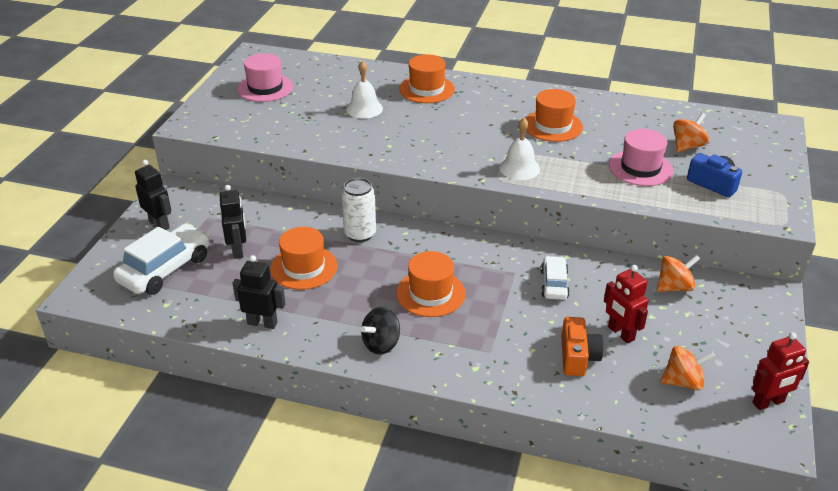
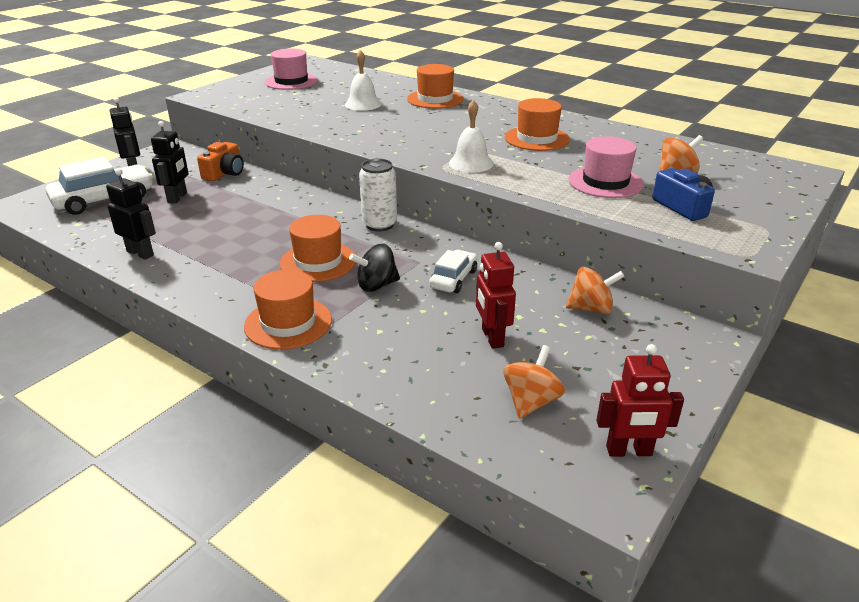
camera: 20 degrees right, 5 degrees down
(304, 267) = (220, 220): orange hat -> orange hat (288, 323)
(360, 234) = (296, 205): white can -> white can (379, 225)
(381, 344) = (230, 292): black spinning top -> black spinning top (376, 285)
(578, 357) = (424, 348): orange camera -> orange camera (225, 173)
(683, 382) = (531, 401): orange spinning top -> orange spinning top turned 75 degrees counterclockwise

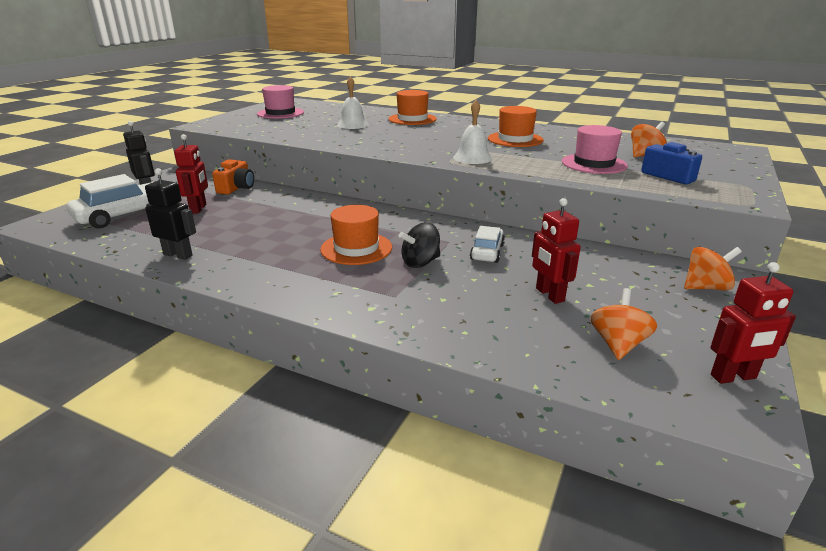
camera: 10 degrees left, 5 degrees down
(177, 198) = (199, 209): black robot -> red robot
(288, 323) = (352, 300): orange hat -> none
(379, 225) = (398, 216): white can -> none
(591, 308) = (620, 264): orange spinning top -> orange spinning top (706, 287)

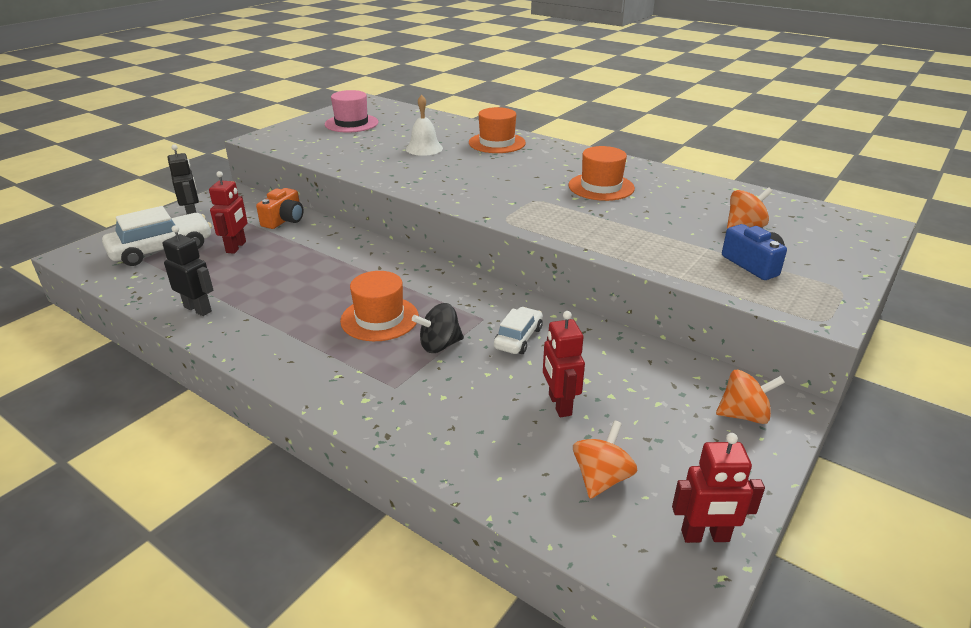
camera: 10 degrees right, 5 degrees up
(472, 158) = (535, 214): white bell -> none
(594, 164) = (673, 236): pink hat -> none

